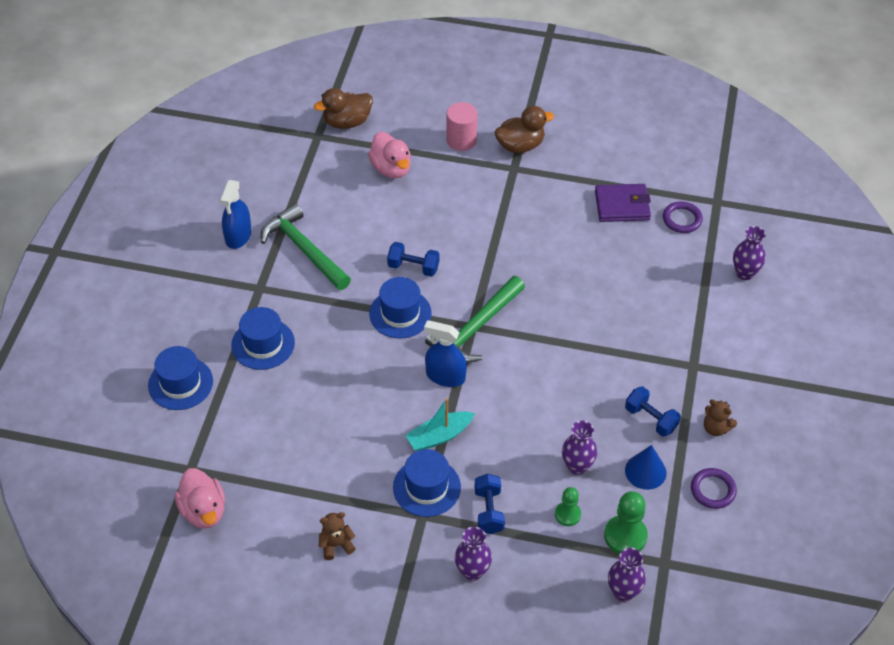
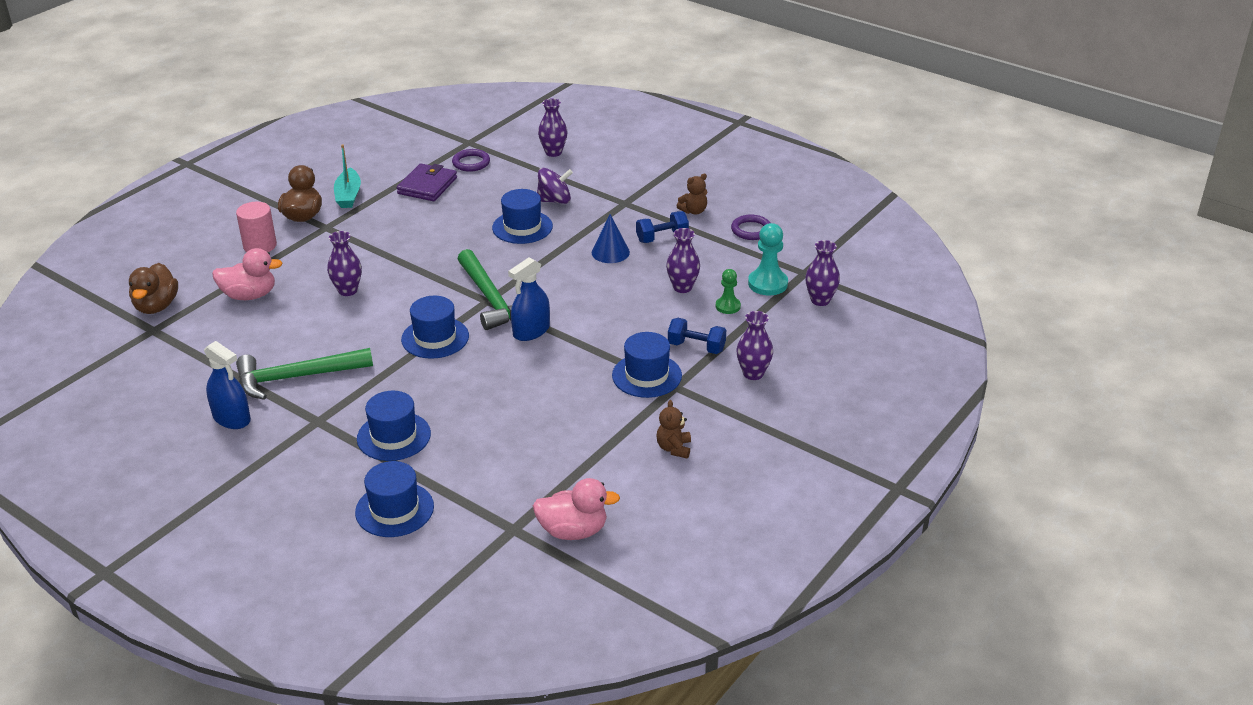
camera: 65 degrees left, 15 degrees down
(413, 267) = (386, 315): blue dumbbell -> none
(432, 226) = (347, 290): none -> purple vase
(439, 436) = (596, 353): turquoise boat -> turquoise boat (348, 195)
(600, 303) = (522, 227): none -> blue hat
(625, 536) = (767, 284): green pawn -> turquoise pawn
(645, 471) = (711, 255): blue cone -> blue cone (610, 252)
(660, 309) = (554, 200): none -> purple spinning top

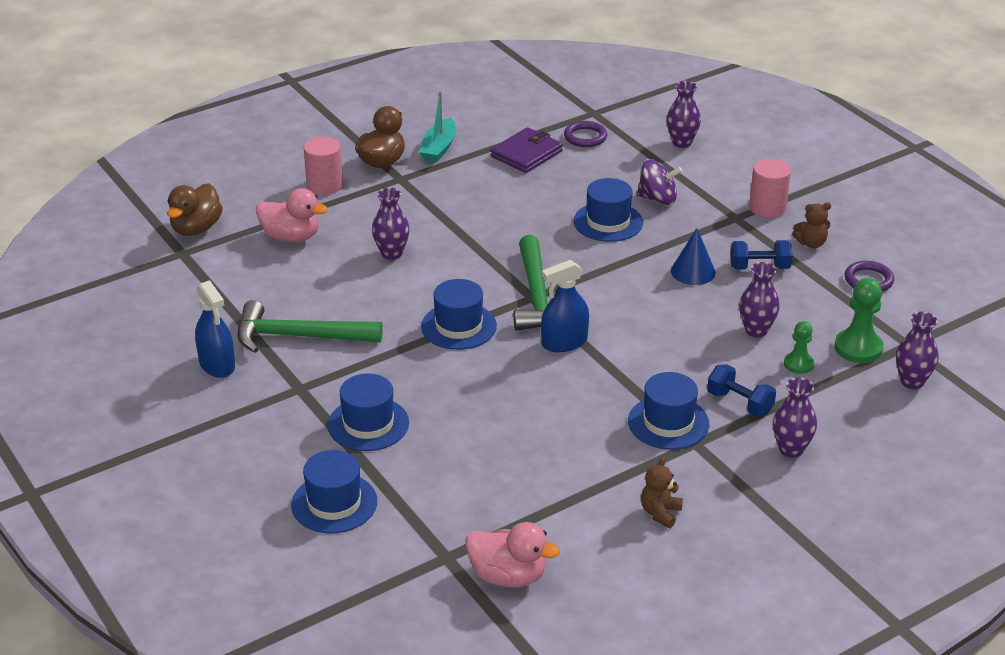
camera: 20 degrees right, 0 degrees up
(646, 190) = (767, 208): none -> pink cylinder
(767, 284) = (858, 348): turquoise pawn -> green pawn

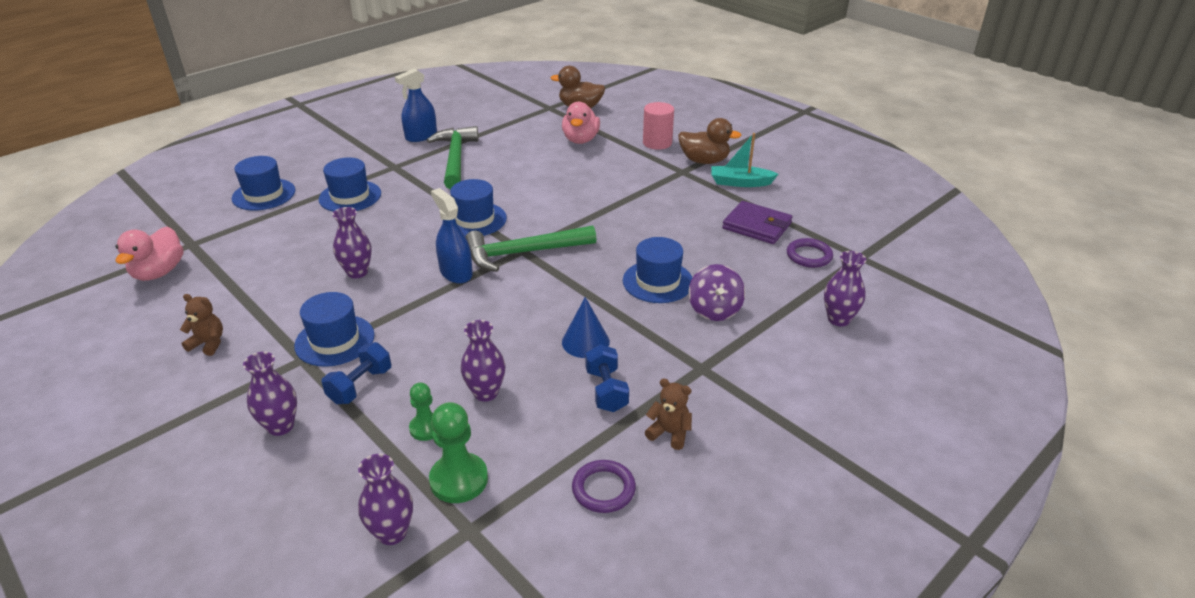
camera: 80 degrees right, 0 degrees up
(391, 253) = (570, 180): purple vase -> purple vase (357, 272)
(767, 208) = (732, 392): pink cylinder -> none
(811, 243) = (669, 433): brown teddy bear -> brown teddy bear turned 135 degrees clockwise

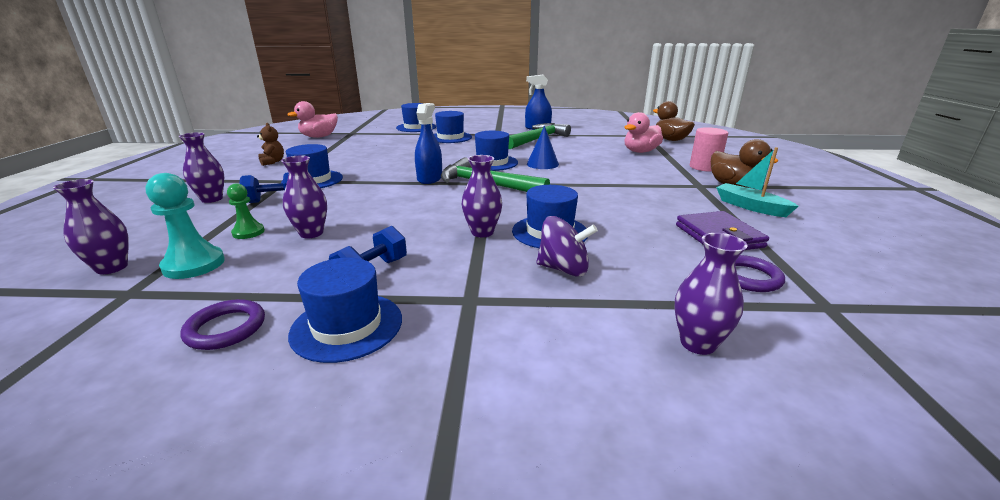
camera: 45 degrees right, 10 degrees down
(357, 272) = (386, 162): purple vase -> purple vase (482, 232)
(459, 480) = (194, 265): green pawn -> turquoise pawn
(585, 342) = (423, 239): blue cone -> blue cone (542, 164)
(669, 433) = (347, 326): brown teddy bear -> blue hat
(714, 310) = (563, 269): purple spinning top -> purple spinning top turned 120 degrees counterclockwise

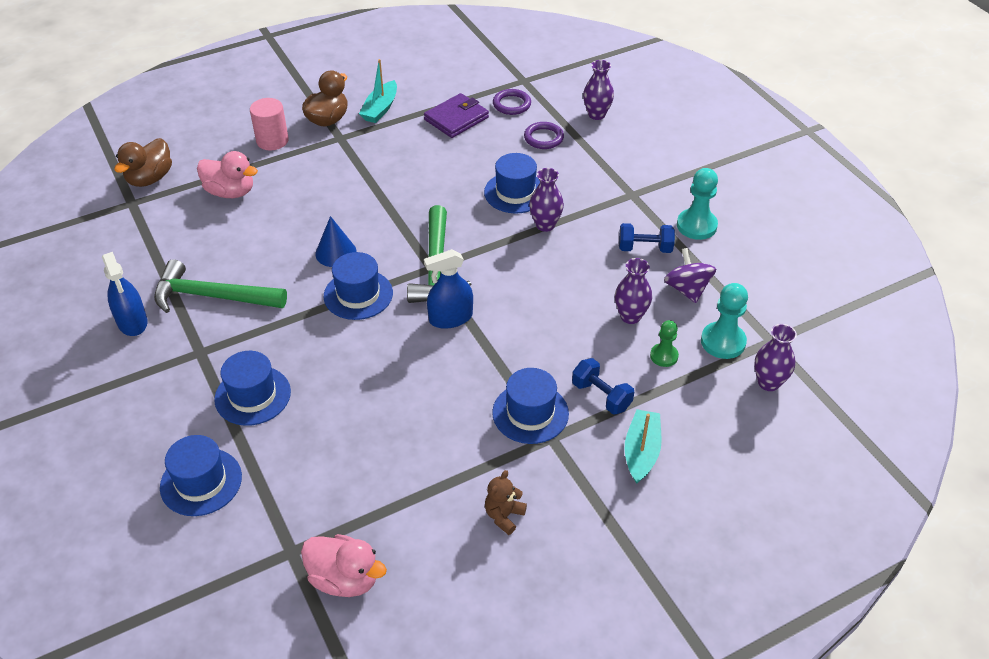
camera: 120 degrees left, 20 degrees up
(212, 199) = (641, 452): purple vase -> turquoise boat
(226, 328) = (744, 268): purple ring -> purple ring (543, 138)
(347, 326) = (696, 226): blue hat -> turquoise pawn
(563, 269) = (564, 171): purple spinning top -> purple spinning top (687, 289)

